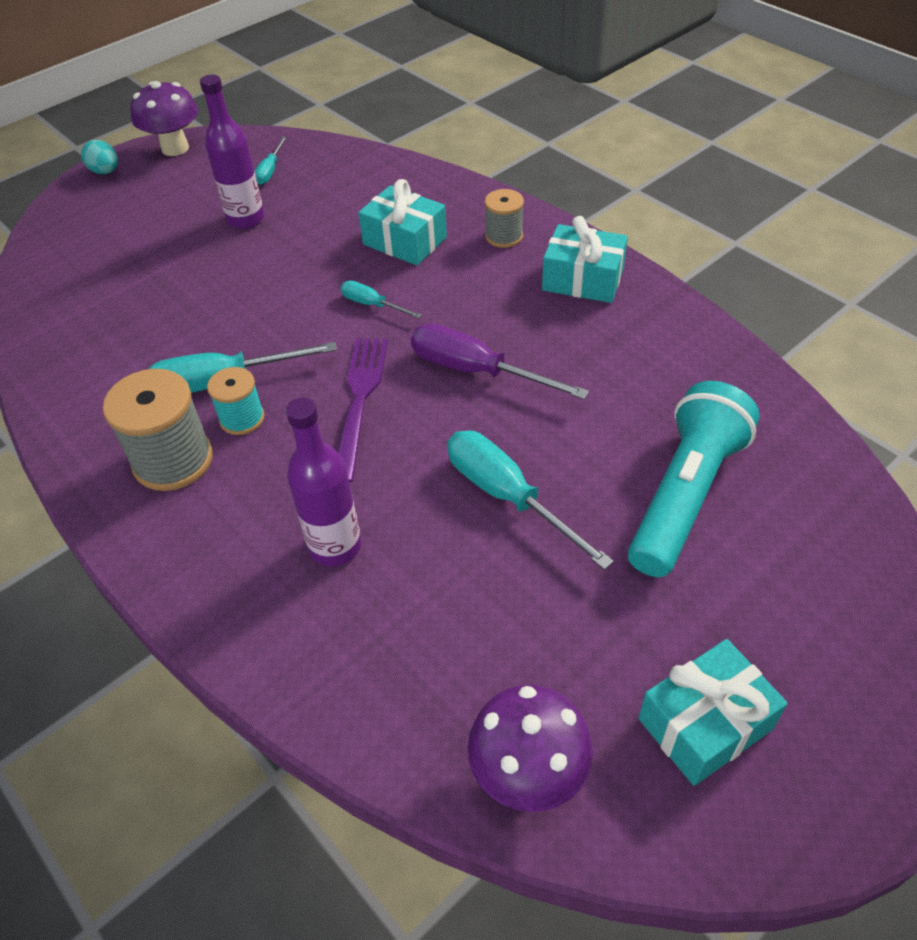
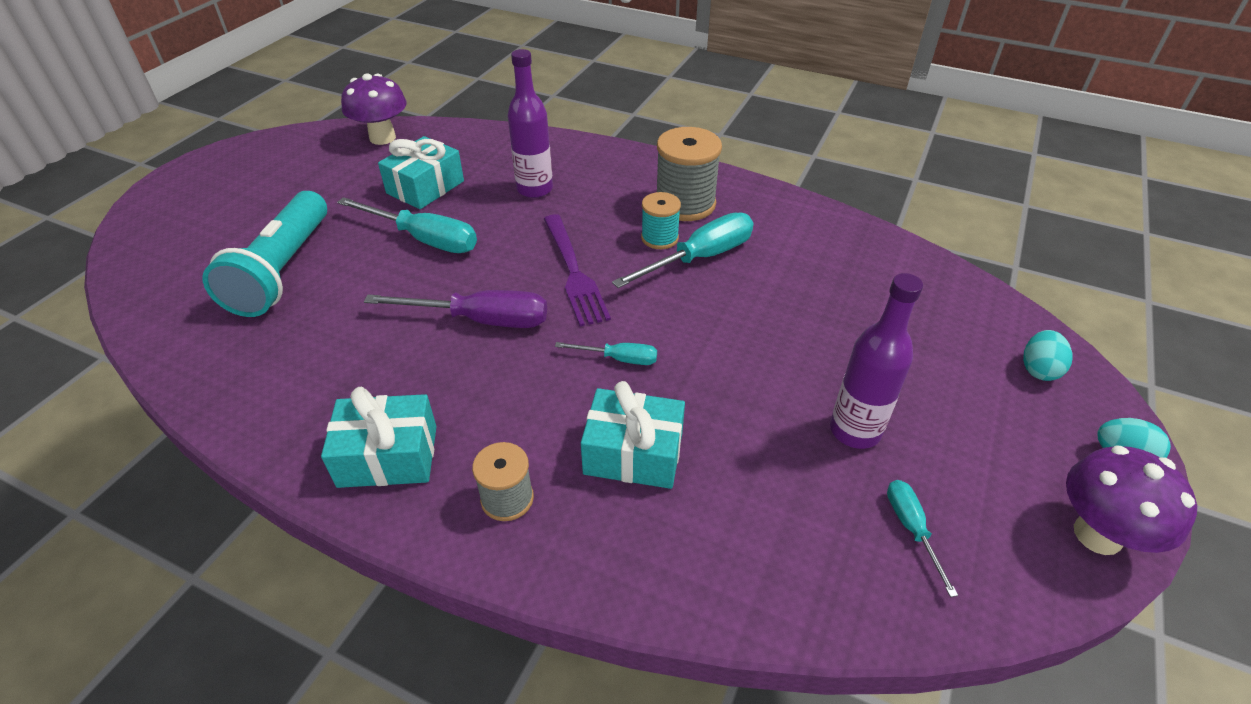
camera: 155 degrees right, 5 degrees down
(75, 222) = (1038, 369): none -> turquoise egg
(705, 724) = (285, 170): turquoise gift -> turquoise gift (425, 187)

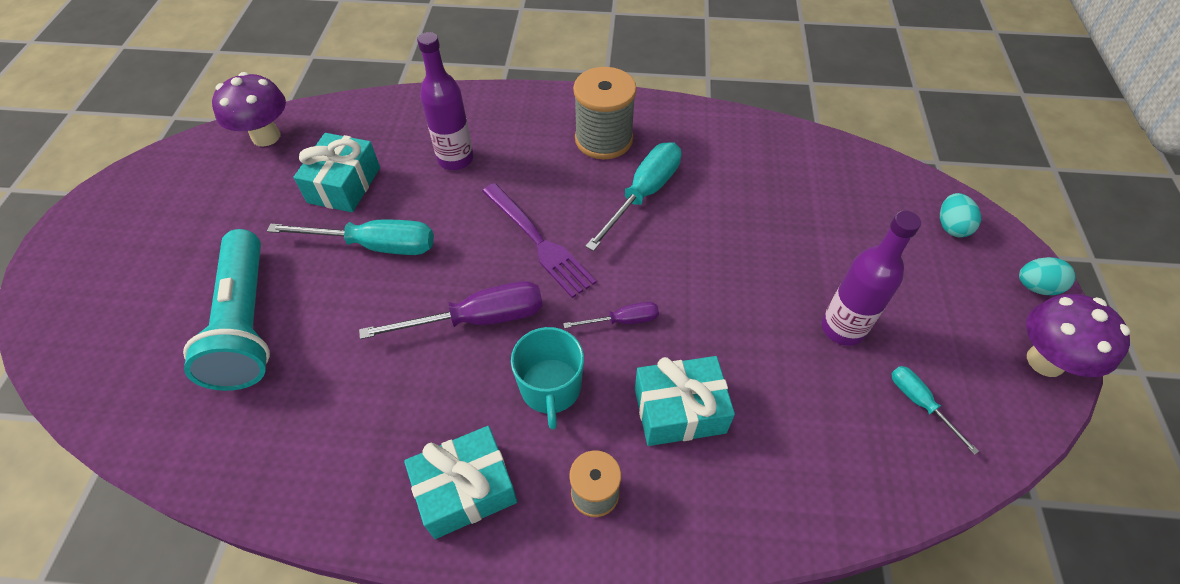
camera: 20 degrees left, 10 degrees up
(515, 396) = (551, 388): none -> turquoise mug
(619, 359) = (623, 321): turquoise screwdriver -> purple screwdriver
(659, 238) = (598, 183): turquoise spool -> none

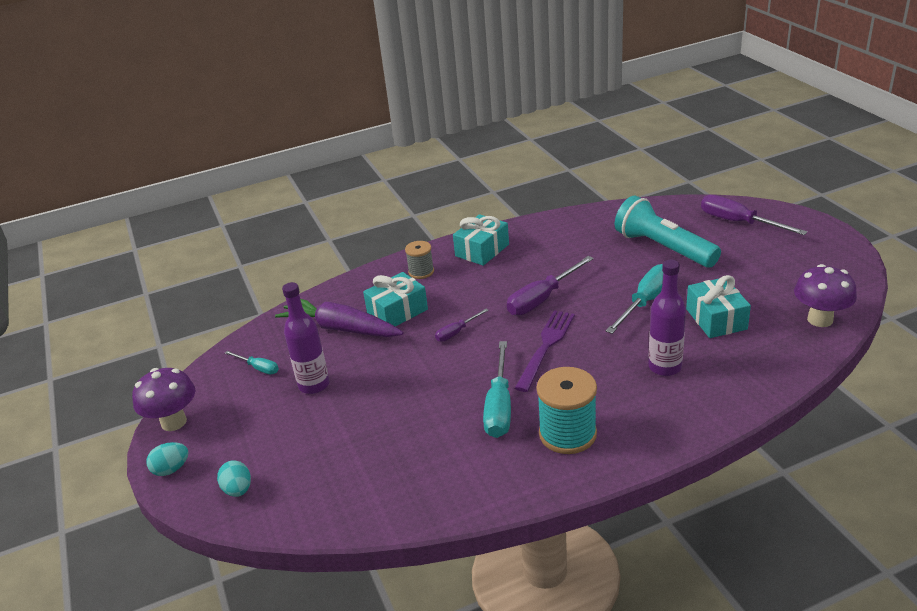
camera: 155 degrees right, 20 degrees down
(106, 314) = (738, 222): none -> purple screwdriver
(375, 245) = (646, 301): turquoise screwdriver -> turquoise screwdriver turned 150 degrees clockwise
(539, 242) = (546, 346): purple fork -> purple fork turned 90 degrees clockwise
(551, 388) = (473, 292): turquoise mug -> none
(603, 139) = (567, 434): grey spool -> turquoise spool
(777, 421) = (340, 328): none -> purple carrot

